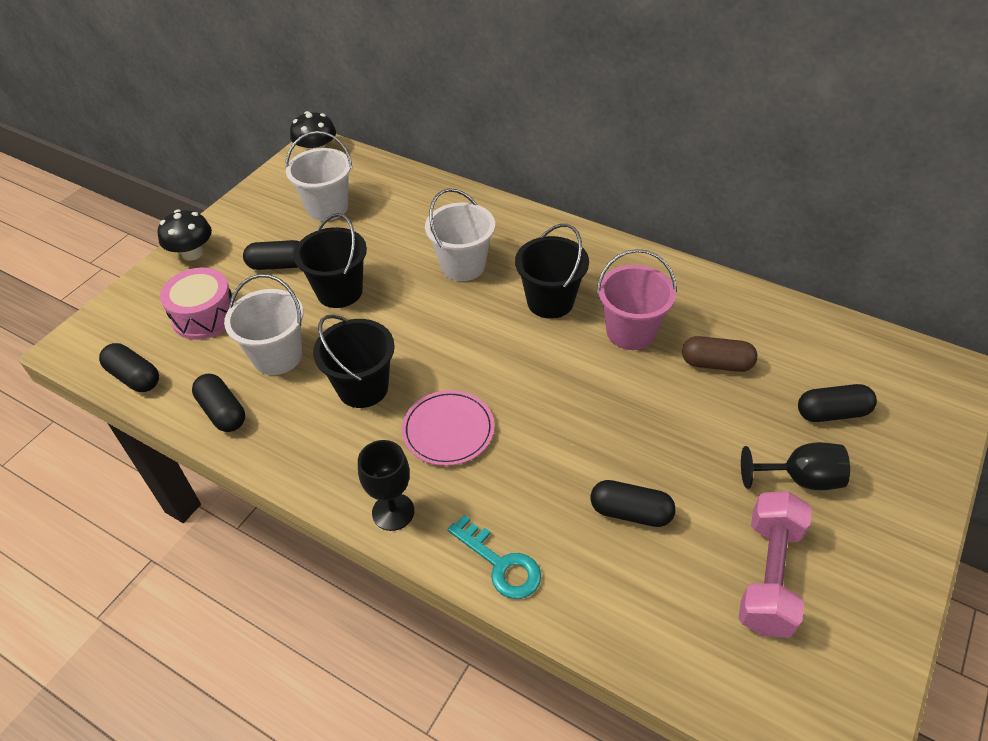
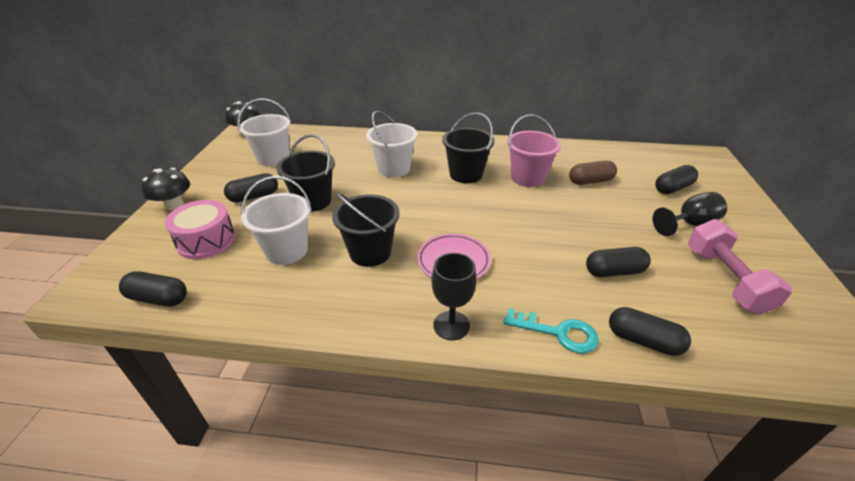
camera: 25 degrees left, 10 degrees down
(222, 412) = (259, 300): black capsule -> black capsule (643, 341)

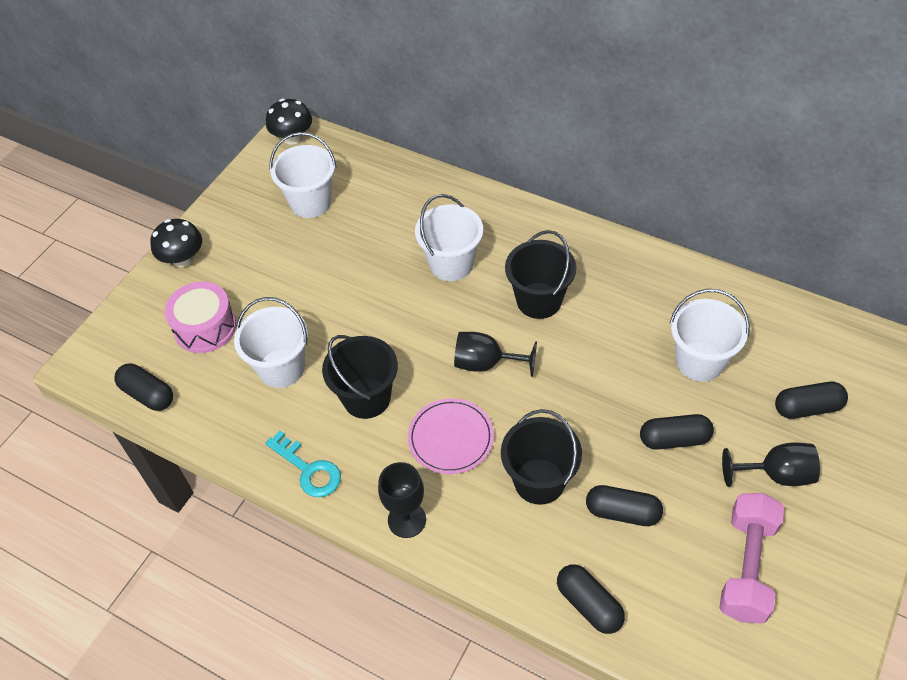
camera: 25 degrees right, 15 degrees up
(254, 196) = (270, 269): black capsule -> black capsule (674, 439)
(313, 201) = (333, 296): black bucket -> black bucket (539, 481)
(451, 212) = (486, 363): none -> black goblet
(528, 178) = (617, 330): pink bucket -> none
(558, 333) = (508, 565): turquoise key -> turquoise key (309, 469)
(590, 181) = (699, 361): brown capsule -> white bucket

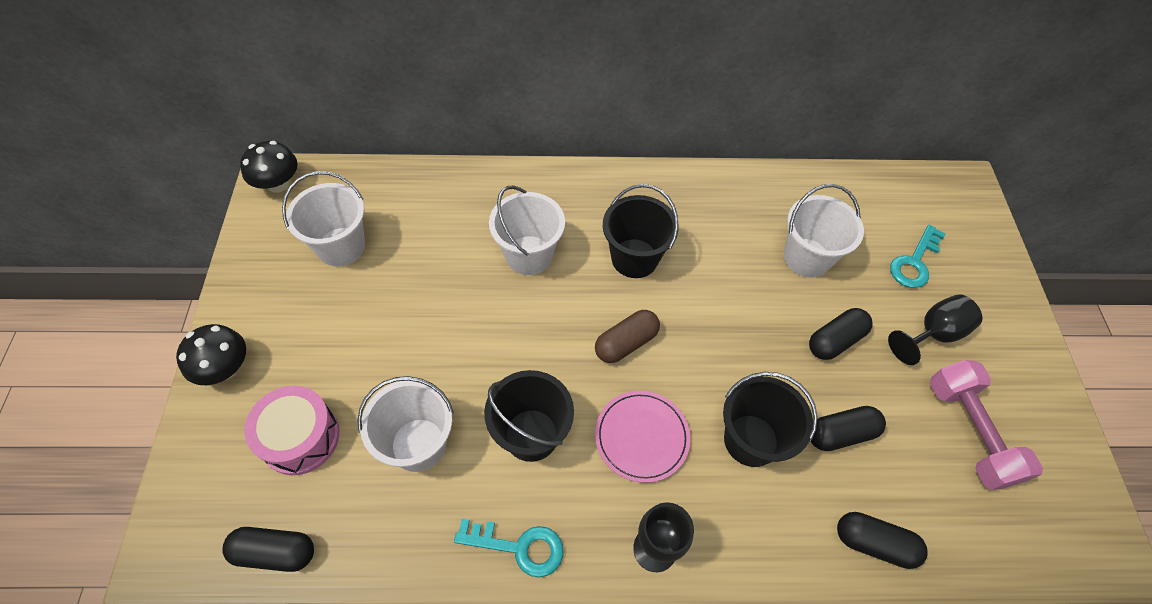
camera: 35 degrees left, 5 degrees up
(486, 363) = (626, 343): black goblet -> brown capsule
(807, 408) = (914, 262): black capsule -> turquoise key

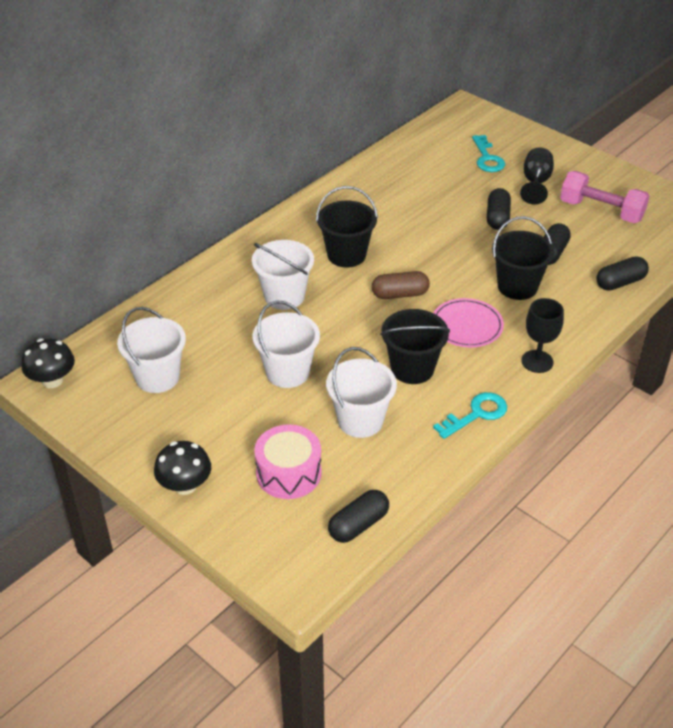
camera: 45 degrees left, 15 degrees down
(626, 343) = (400, 294): brown capsule -> brown capsule turned 75 degrees clockwise
(806, 257) = (434, 192): white bucket -> white bucket (287, 372)

